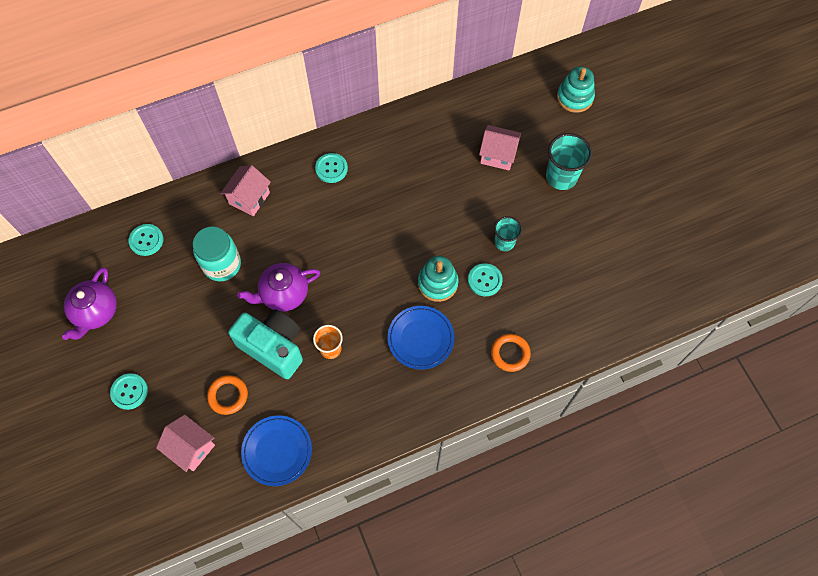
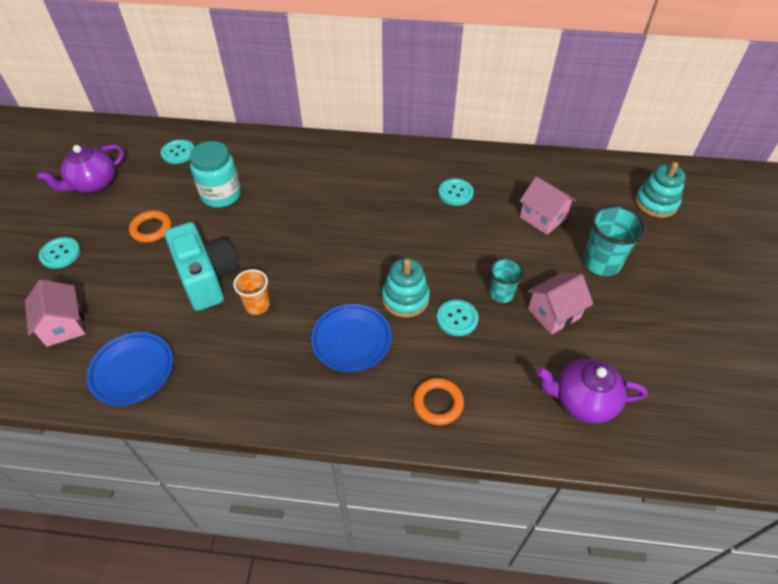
camera: 30 degrees right, 15 degrees down
(228, 395) = (134, 298): orange ring -> orange ring (151, 229)
(249, 198) = (285, 158): pink house -> pink house (554, 313)
(283, 294) = (253, 240): purple teapot -> purple teapot (582, 401)
(331, 168) = (373, 165): turquoise button -> turquoise button (455, 193)

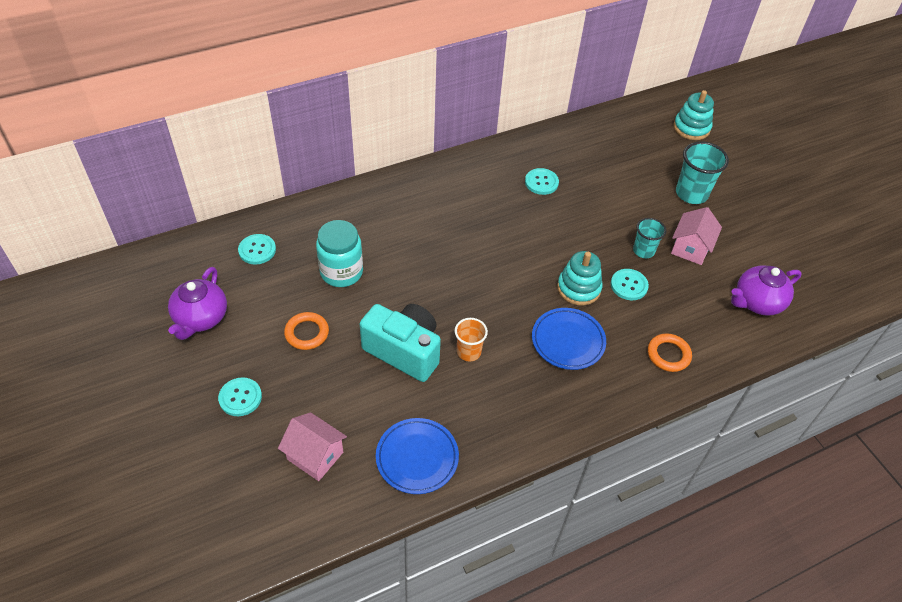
camera: 35 degrees left, 0 degrees up
(542, 218) = (623, 175): pink house -> none

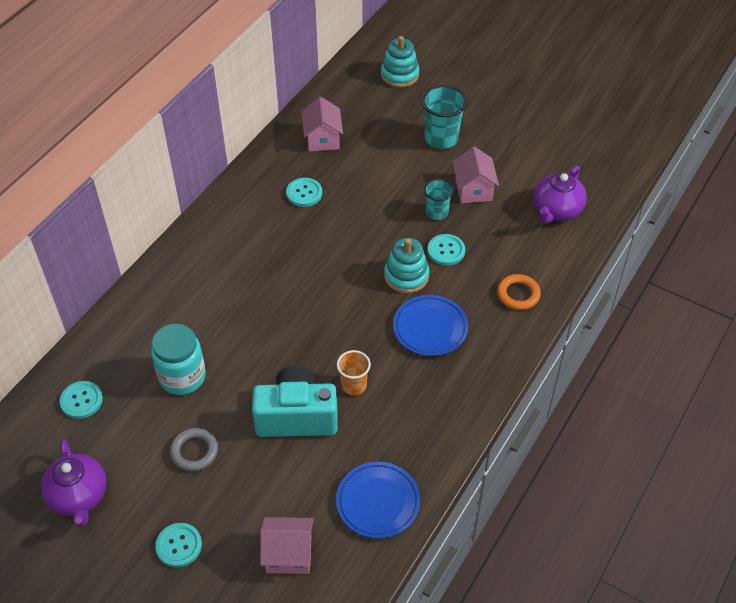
camera: 30 degrees left, 0 degrees up
(307, 333) = (194, 451): orange ring -> grey ring
(588, 148) = (322, 139): none -> pink house

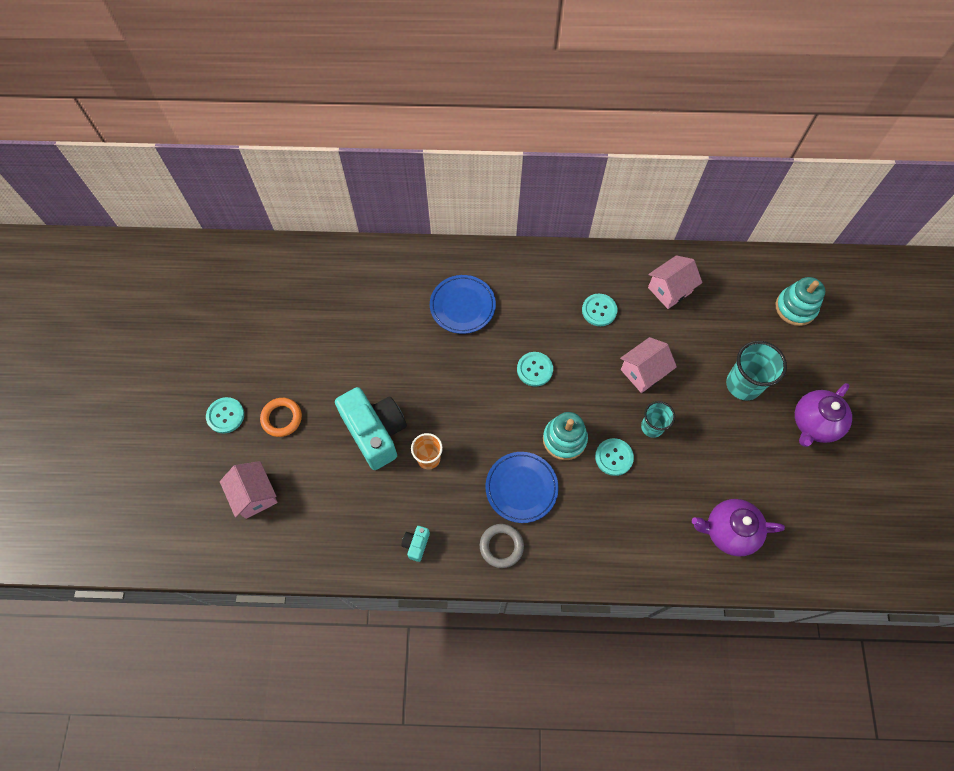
camera: 60 degrees right, 15 degrees up
(79, 497) = (231, 328): purple teapot -> purple teapot (814, 424)
(81, 400) = (308, 279): turquoise button -> turquoise button (534, 369)
(182, 377) = (365, 331): turquoise jar -> none
(194, 451) = (306, 379): grey ring -> grey ring (501, 546)
(378, 502) = (331, 536): blue plate -> blue plate (462, 306)
(431, 434) = (416, 544): none -> turquoise camera
(473, 190) = (701, 444): pink house -> pink house (643, 372)
(518, 294) = (605, 544): orange ring -> orange ring (282, 418)

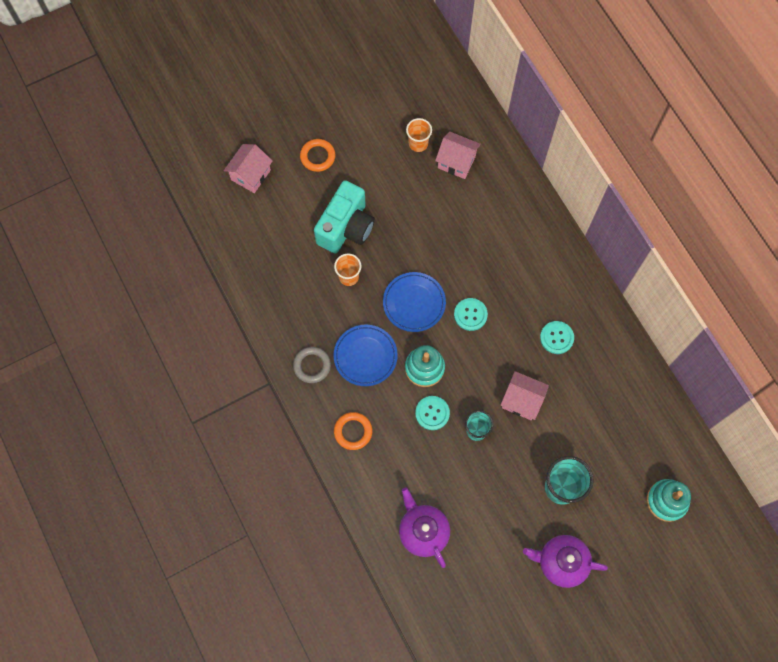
camera: 60 degrees right, 5 degrees up
(225, 415) = (296, 118): turquoise button -> none
(333, 320) = (418, 143): none -> orange cup
(416, 544) = (279, 305): turquoise camera -> none
(462, 306) = (491, 230): blue plate -> blue plate (414, 303)
(593, 543) = (353, 431): none -> orange ring
(669, 290) = (614, 385): pink house -> pink house (456, 162)

